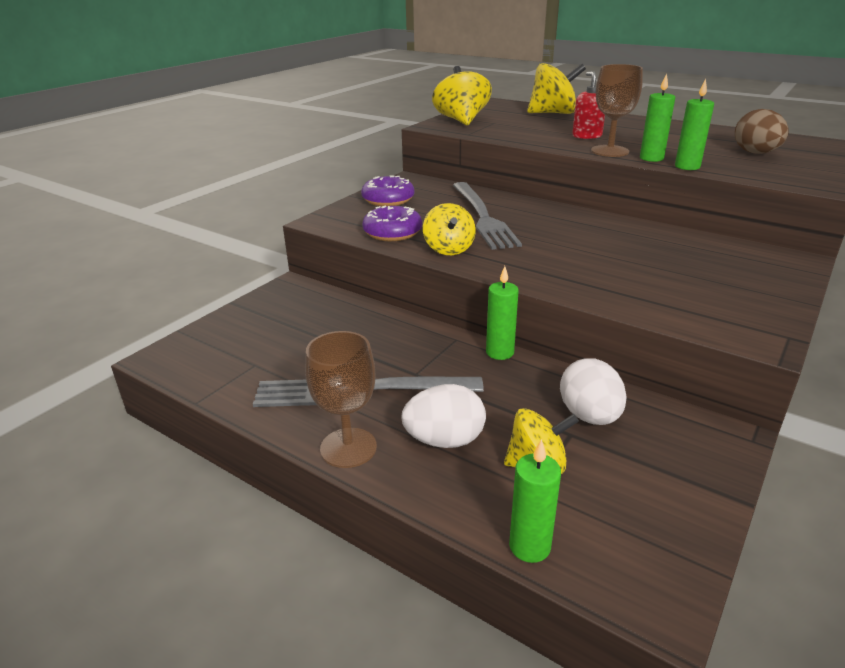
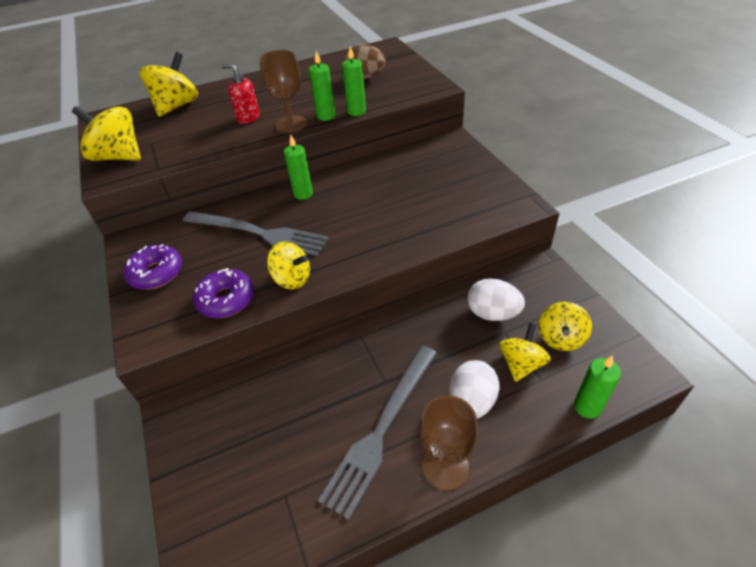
camera: 55 degrees left, 15 degrees up
(499, 352) = (396, 320): green candle -> green candle (303, 194)
(619, 488) = (560, 338): none -> yellow spinning top

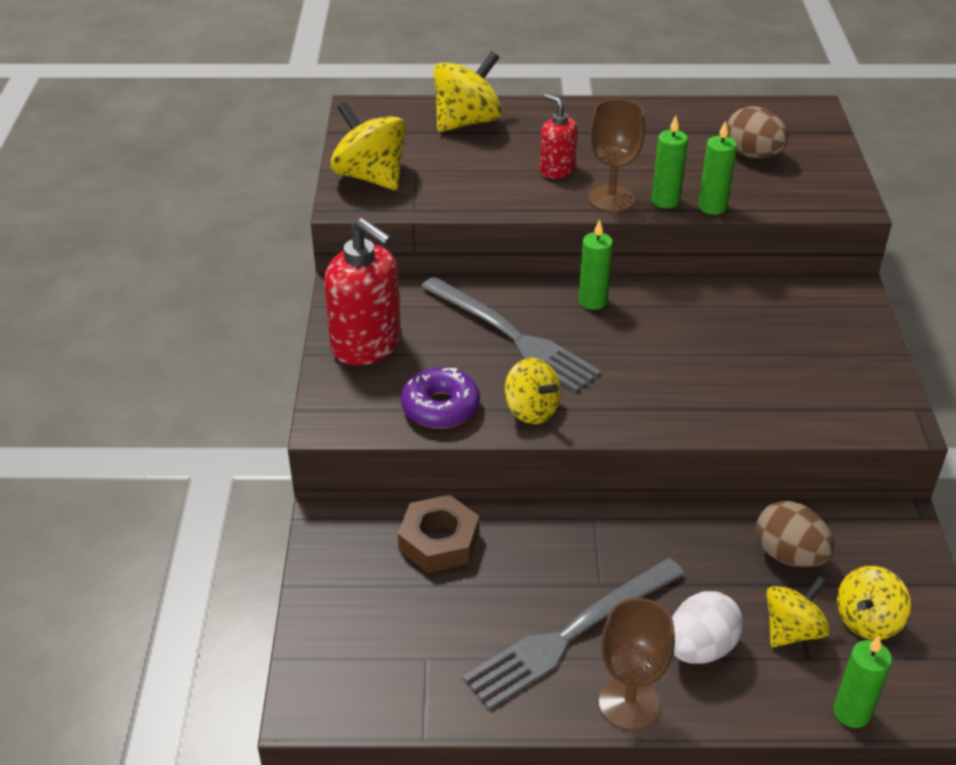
camera: 20 degrees right, 5 degrees down
(156, 273) = (367, 345): purple donut -> red soap dispenser
(260, 396) = (439, 541): none -> brown nut
(492, 313) = (789, 555): white egg -> brown egg

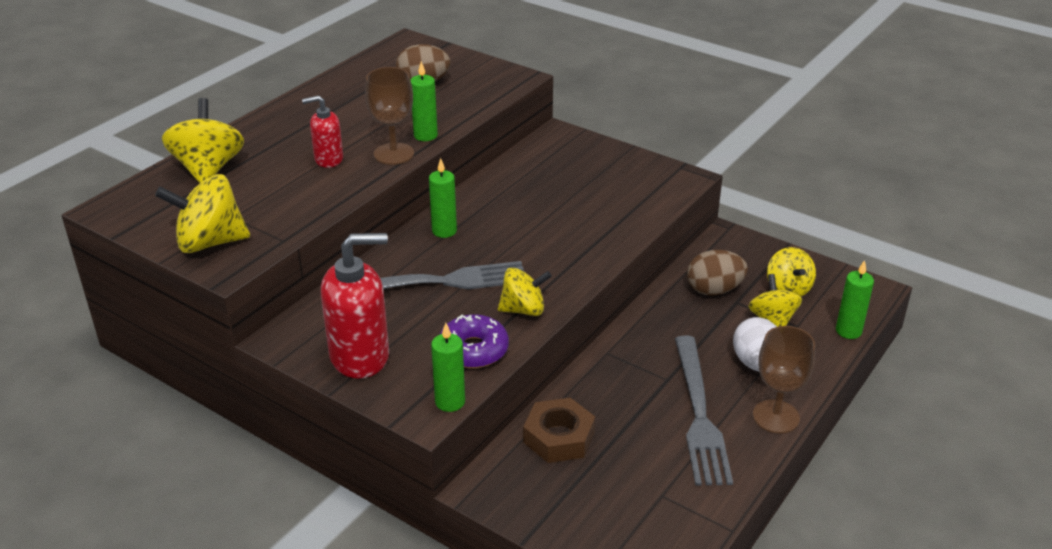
camera: 55 degrees left, 5 degrees down
(712, 207) = (456, 123): green candle -> green candle (450, 402)

